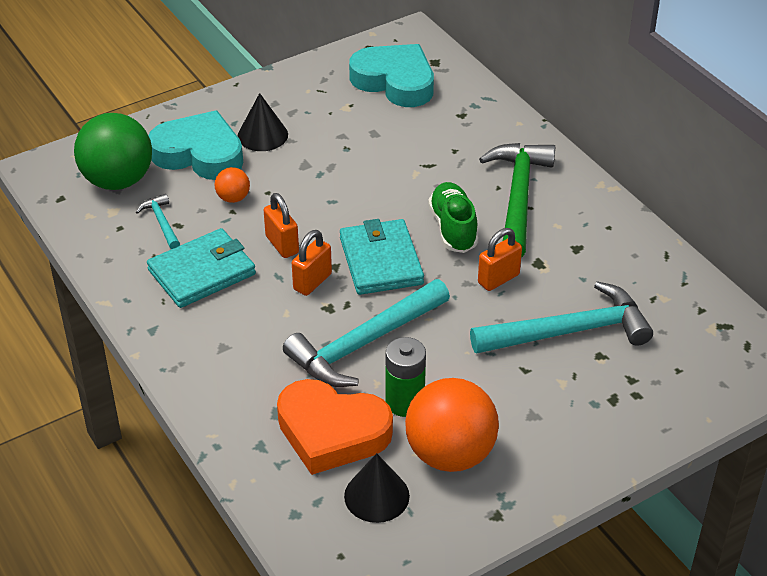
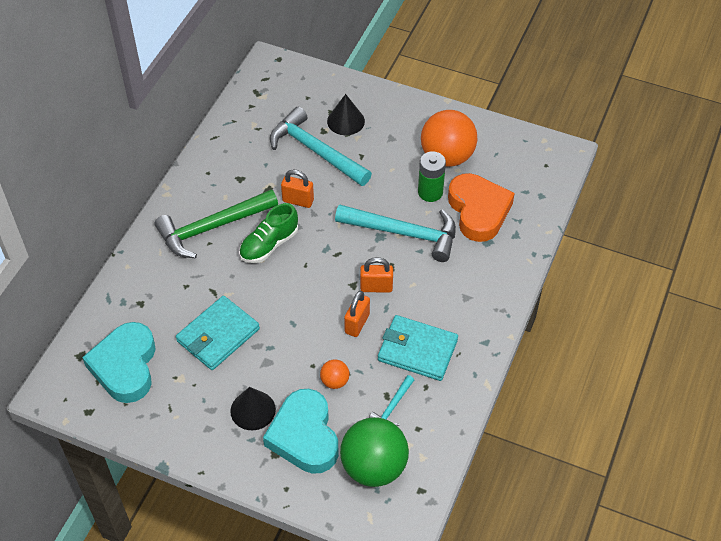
camera: 125 degrees left, 10 degrees up
(376, 496) = (500, 171): black cone -> black cone (346, 121)
(381, 261) = (329, 264): turquoise wallet -> turquoise wallet (218, 335)

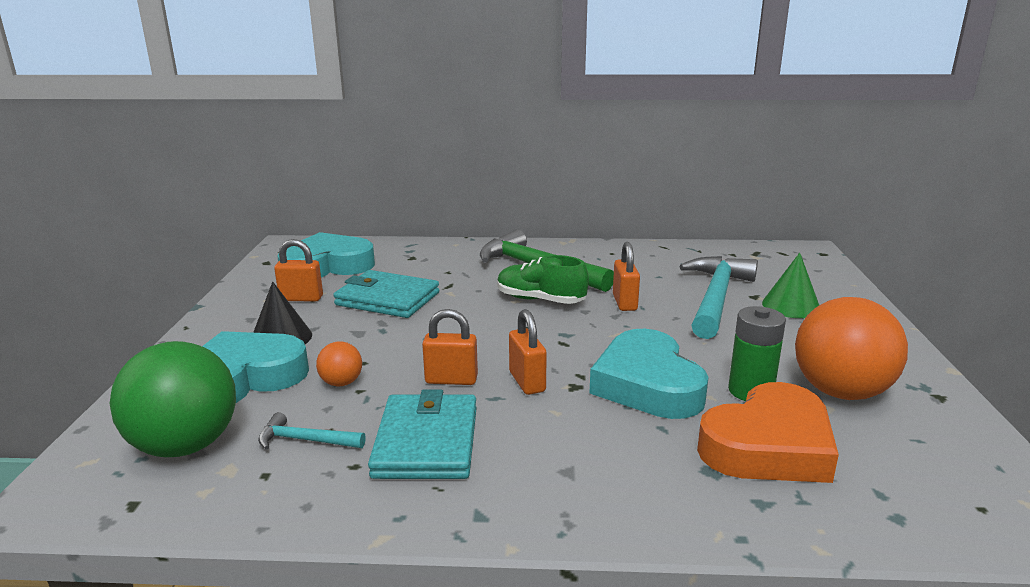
camera: 70 degrees right, 30 degrees down
(186, 391) = (301, 298): none -> orange padlock
(346, 121) = (791, 306): black cone -> green cone
(404, 233) = (647, 384): turquoise hammer -> turquoise heart

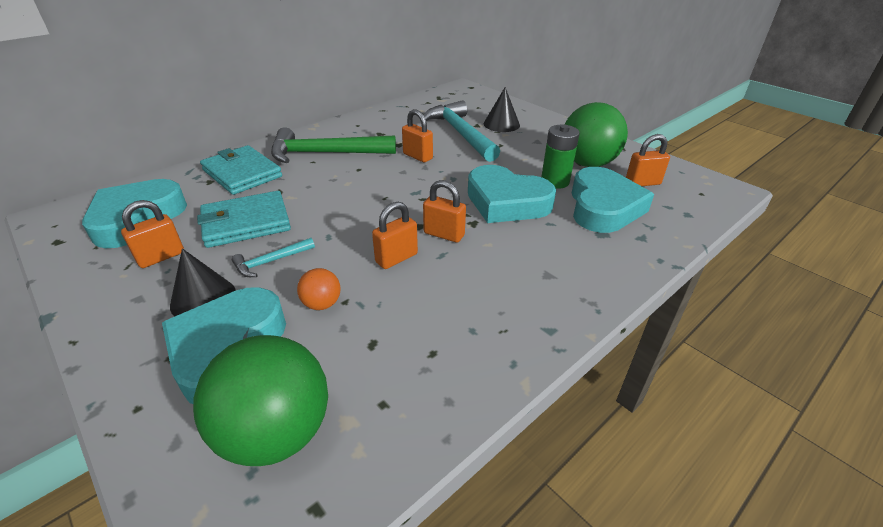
camera: 45 degrees left, 15 degrees up
(305, 440) = (369, 360): turquoise hammer -> turquoise hammer (271, 261)
(426, 442) = (450, 307): turquoise wallet -> turquoise wallet (242, 173)
(540, 300) = (364, 176): green shoe -> none
(769, 446) = (603, 207): orange heart -> turquoise heart
(791, 306) = (501, 124): green cone -> black cone
(841, 392) = (587, 163): orange ball -> green ball
(890, 449) = (642, 183): none -> orange padlock

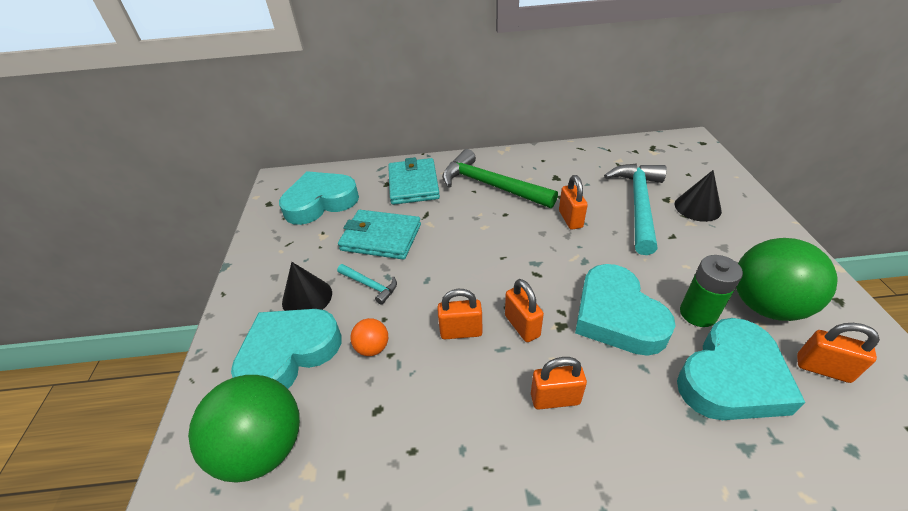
camera: 40 degrees right, 5 degrees up
(161, 257) = (310, 245): orange padlock -> orange padlock (555, 399)
(271, 261) = (370, 285): turquoise hammer -> turquoise hammer turned 150 degrees counterclockwise

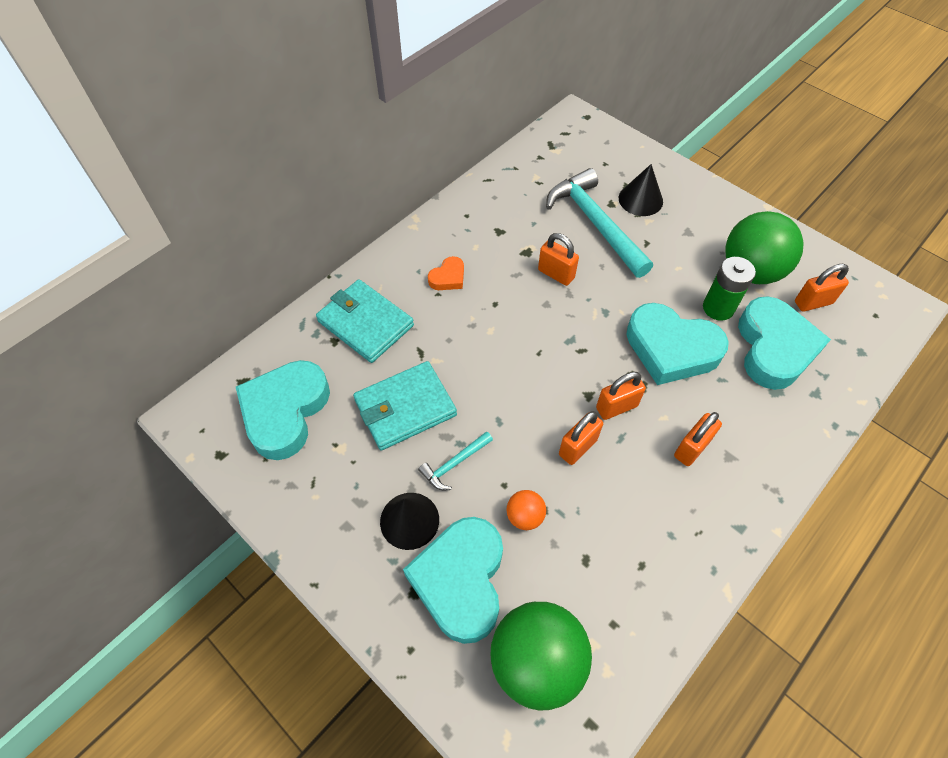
camera: 45 degrees left, 15 degrees up
(370, 285) = (454, 464): turquoise hammer -> turquoise hammer turned 150 degrees clockwise
(491, 186) = (448, 277): green hammer -> orange heart
(522, 326) = (616, 407): orange padlock -> orange padlock turned 45 degrees counterclockwise

